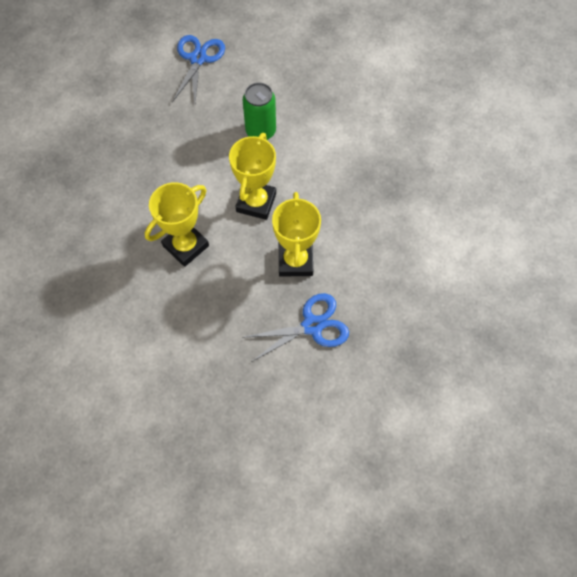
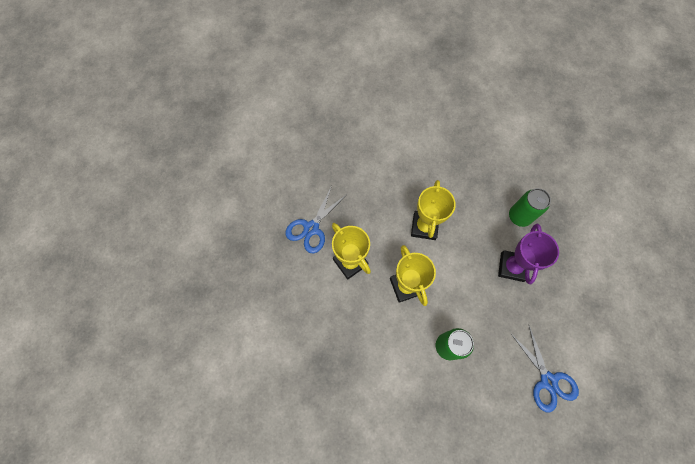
camera: 145 degrees right, 5 degrees up
(79, 192) = (519, 216): none -> green can
(136, 154) = (512, 267): none -> purple trophy

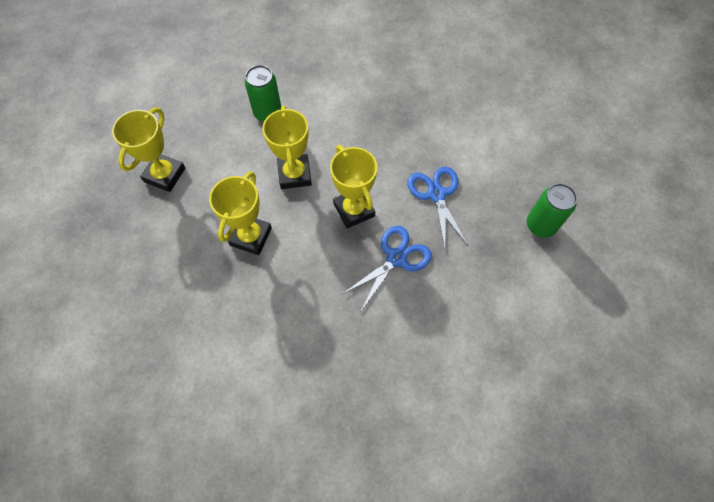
camera: 170 degrees left, 5 degrees down
(512, 267) = (165, 175): purple trophy -> yellow trophy
(519, 216) = (126, 229): green can -> green can (540, 225)
(548, 381) = (180, 72): blue scissors -> blue scissors (436, 194)

